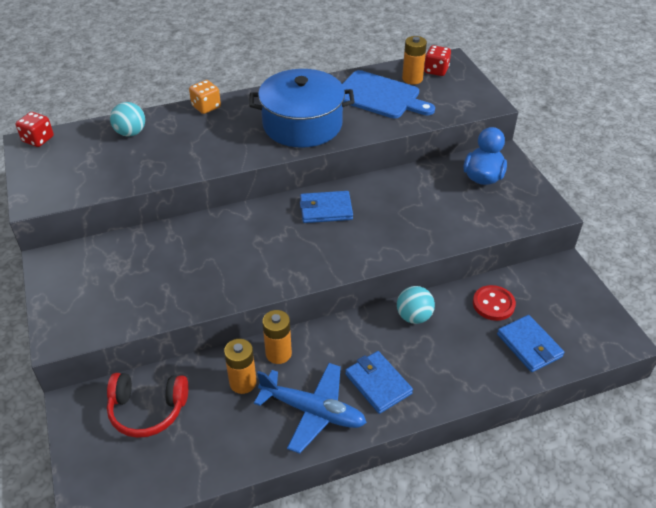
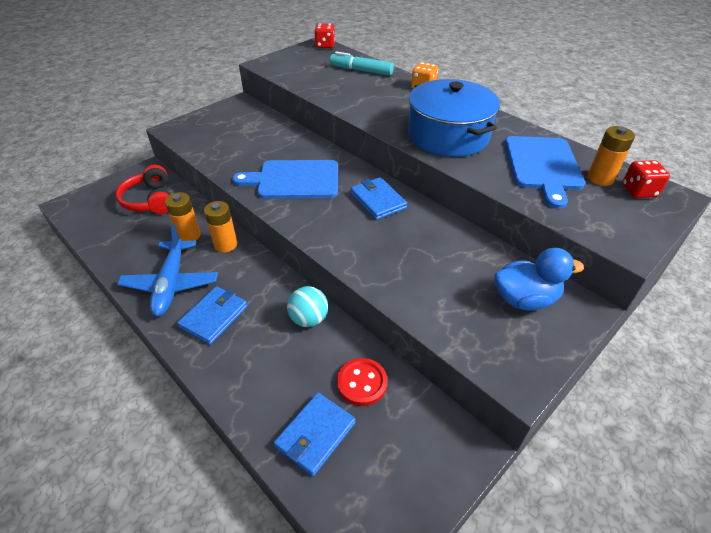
camera: 65 degrees right, 0 degrees up
(131, 133) = (361, 70): turquoise ball -> turquoise marker
(253, 255) = (294, 180): none -> blue cutting board

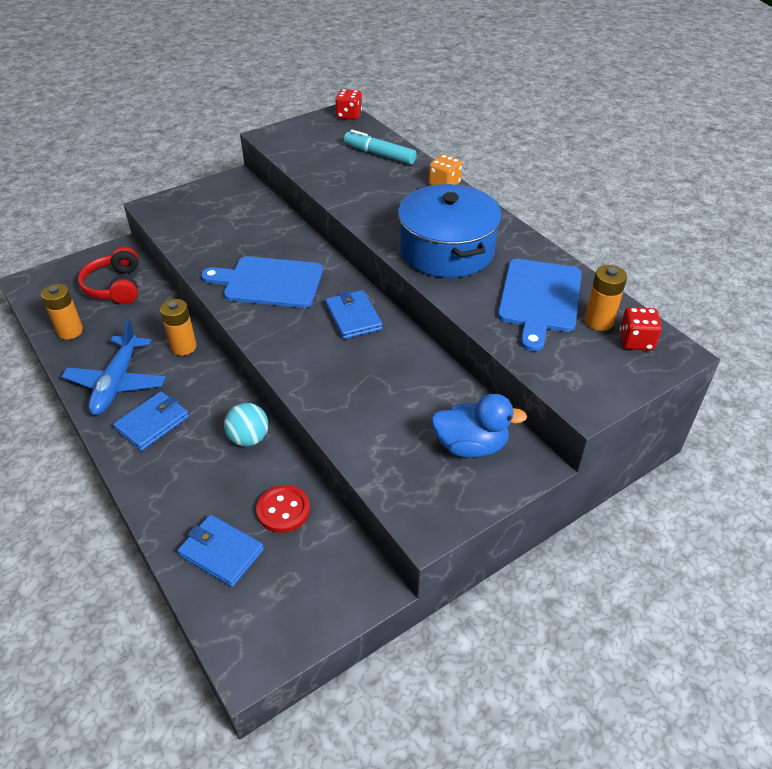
camera: 10 degrees right, 0 degrees up
(189, 235) = (147, 332): orange battery -> orange battery (70, 331)
(315, 435) = (221, 552): blue wallet -> blue wallet turned 75 degrees clockwise

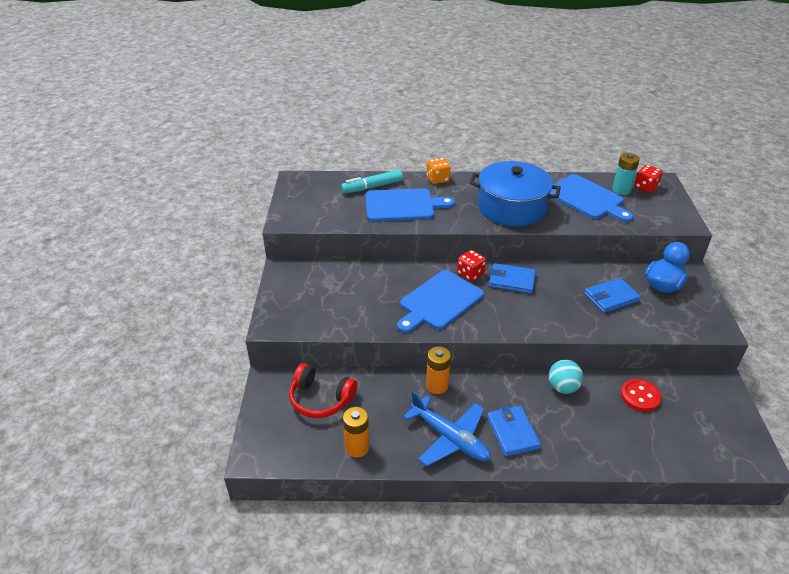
camera: 55 degrees left, 5 degrees down
(221, 552) = (662, 440): blue wallet -> blue wallet (611, 297)
(349, 115) = (303, 178): red dice -> red dice (470, 274)
(367, 183) = (403, 205): none -> blue cutting board
(598, 321) = (621, 190): orange battery -> turquoise battery

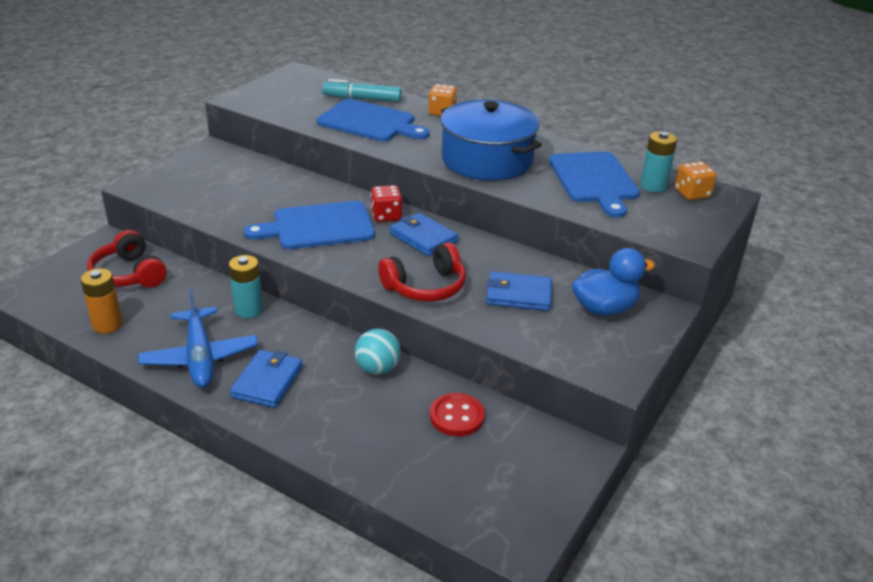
camera: 30 degrees right, 5 degrees down
(437, 385) = (248, 310): orange battery -> turquoise battery
(556, 317) = (425, 287): none -> red headphones
(645, 187) = (692, 194): red dice -> orange dice

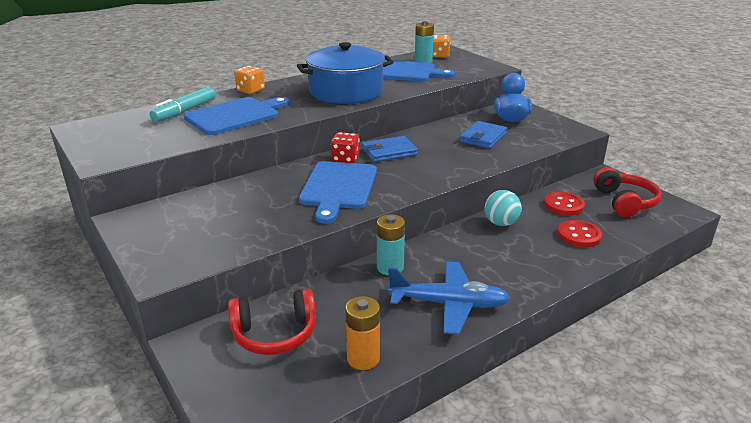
camera: 65 degrees left, 5 degrees down
(267, 381) = (498, 273): blue wallet -> none
(383, 437) = (579, 235): none -> red button
(425, 287) = (457, 163): red headphones -> red headphones (624, 202)

